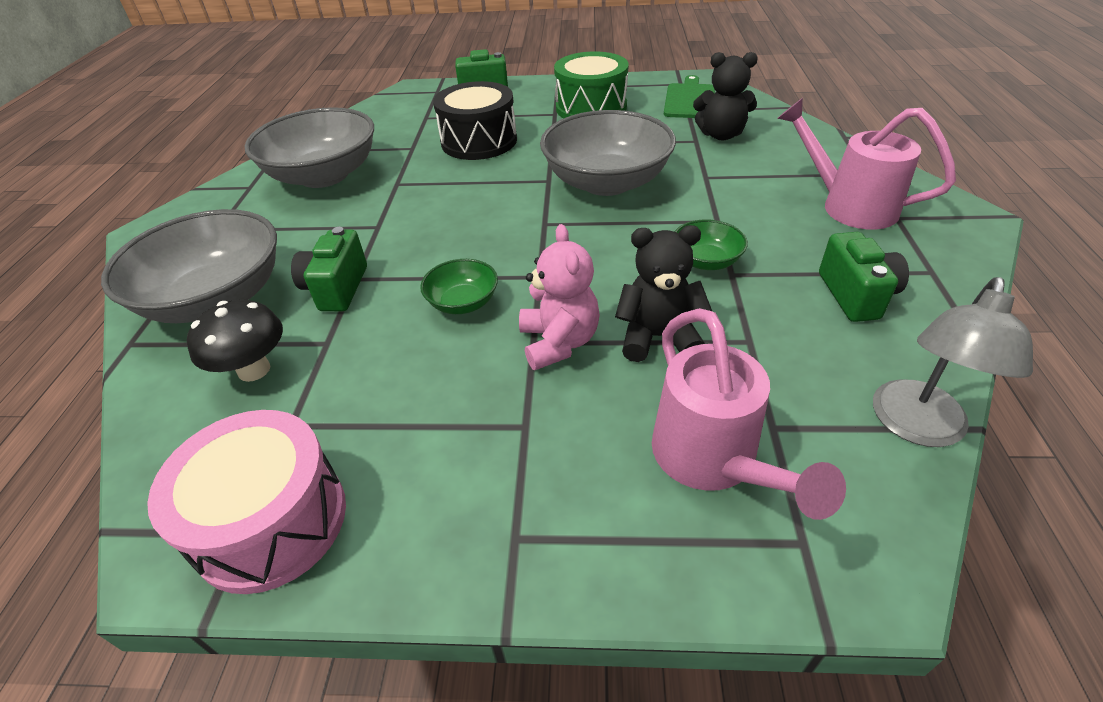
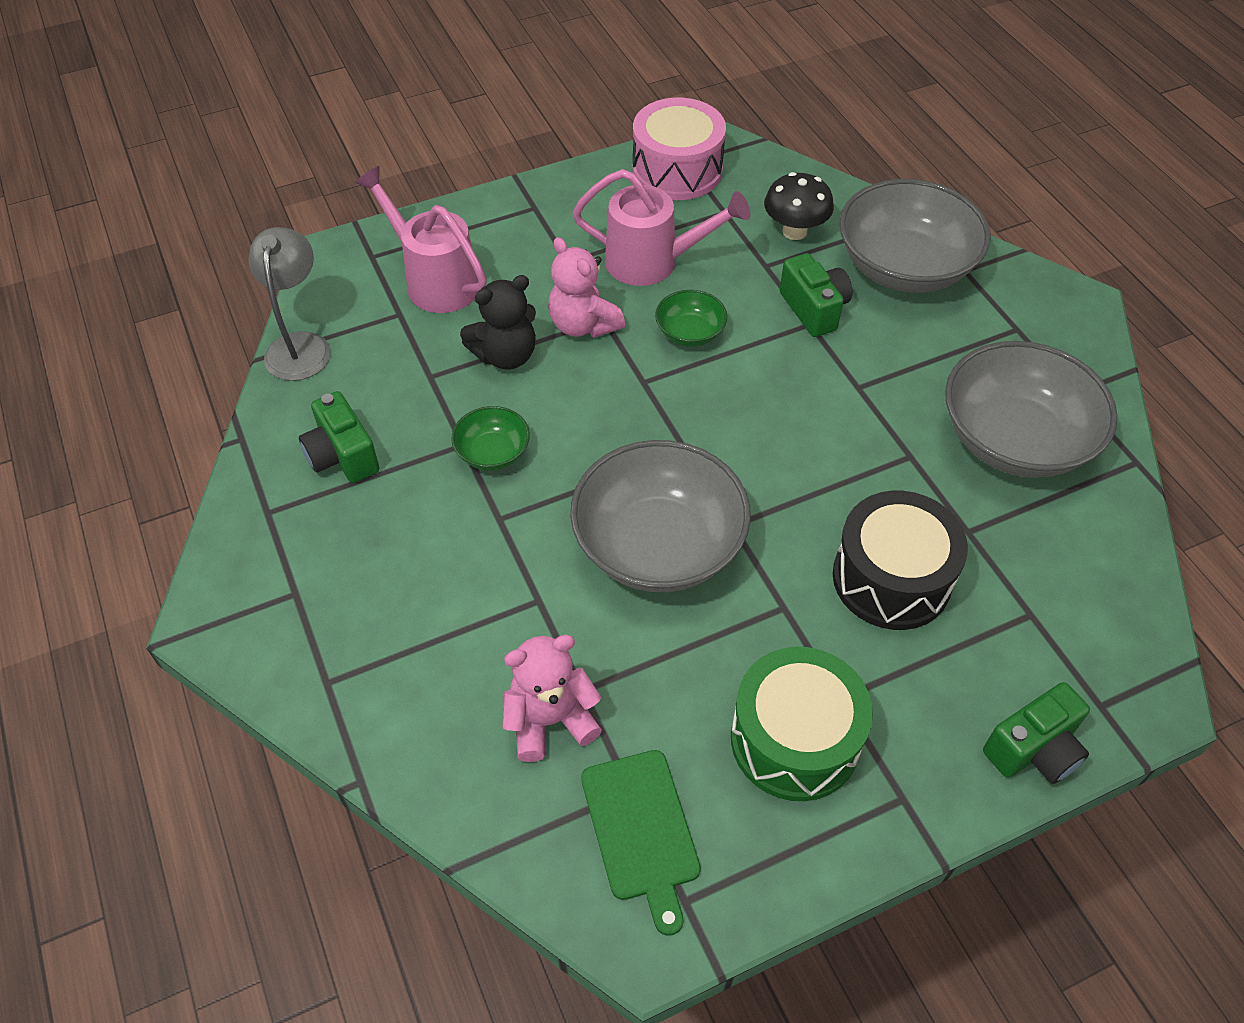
camera: 150 degrees right, 10 degrees up
(721, 135) = (550, 720): black teddy bear -> pink teddy bear
(848, 206) = (351, 597): pink watering can -> pink watering can (652, 262)

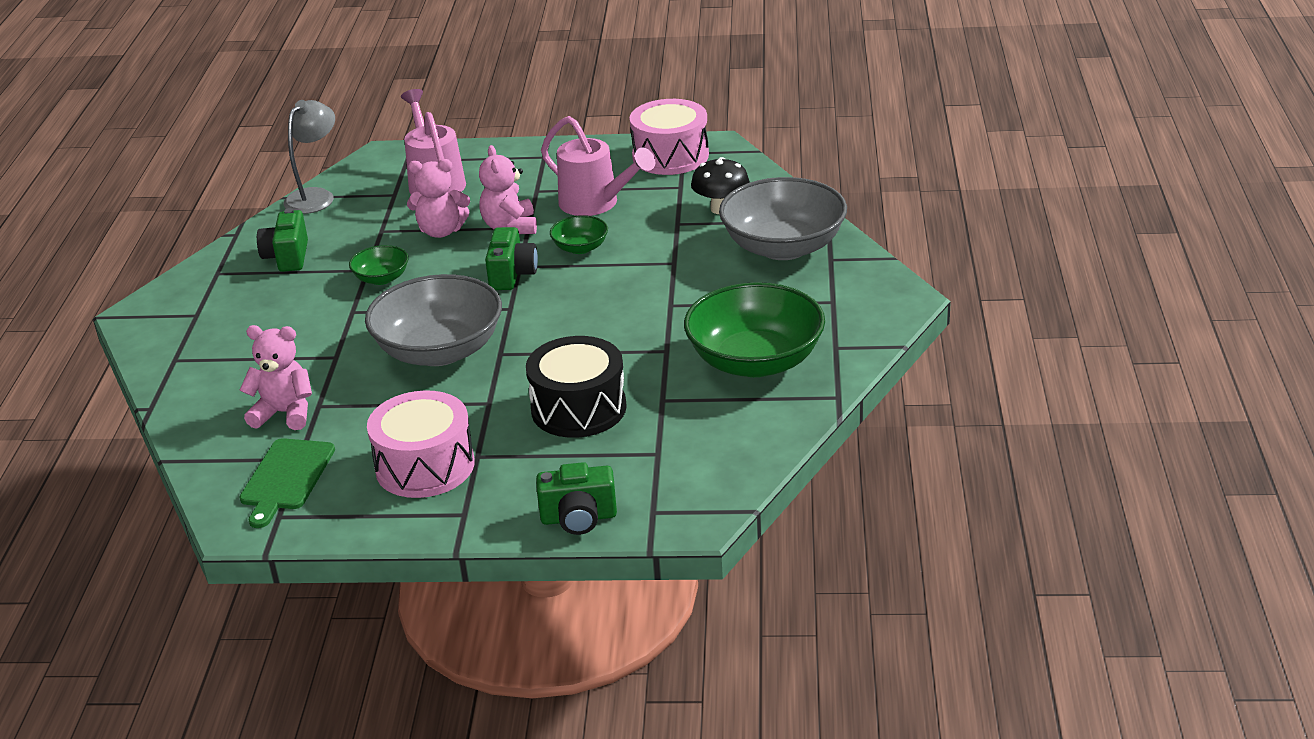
camera: 30 degrees right, 20 degrees down
(506, 355) = (441, 231): black teddy bear -> pink teddy bear
(794, 739) = (425, 466): green drum -> pink drum
(814, 309) = (686, 255): green camera -> green camera (512, 275)
(1014, 440) = (755, 361): grey bowl -> green bowl

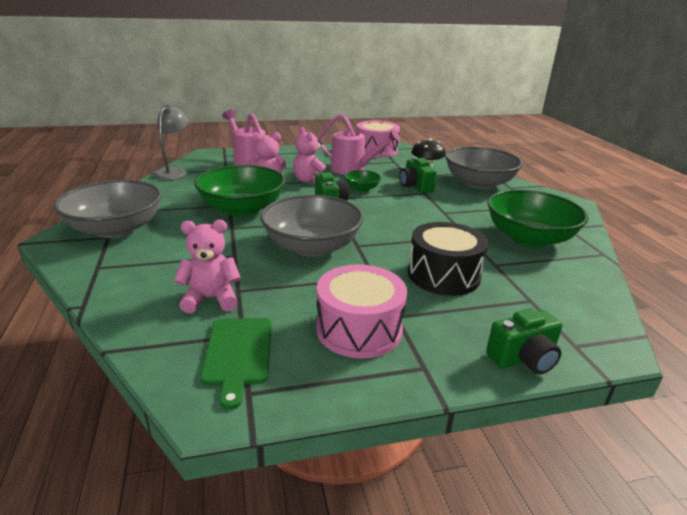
camera: 20 degrees left, 5 degrees down
(208, 303) = (116, 229): none -> grey bowl
(287, 257) = (168, 201): green camera -> green camera (415, 186)
(381, 278) = (242, 209): green bowl -> green bowl, size x2.13

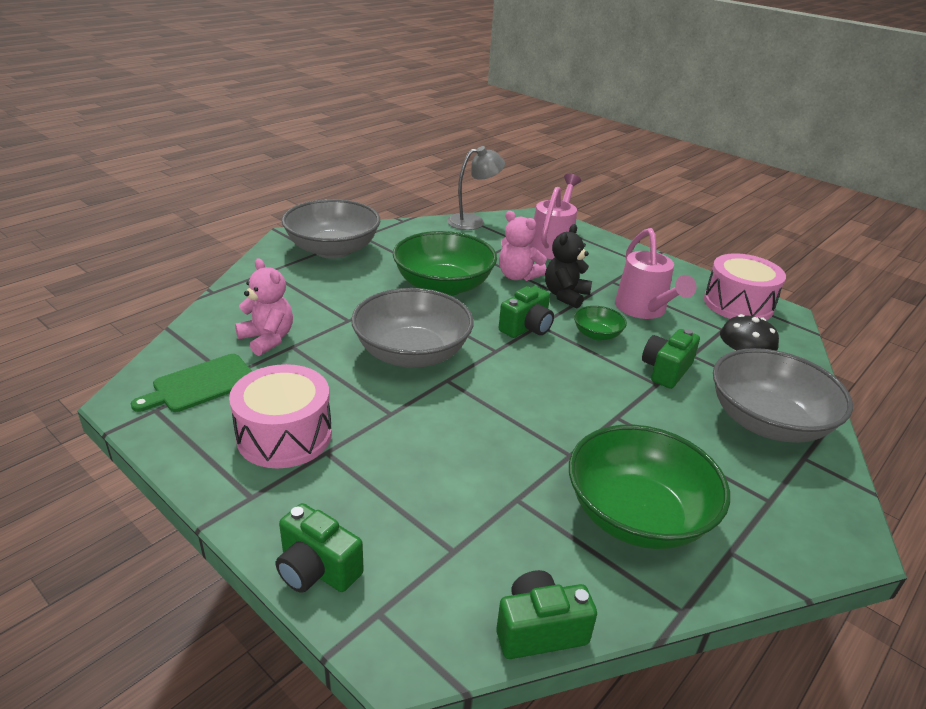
camera: 55 degrees right, 5 degrees up
(310, 181) = (565, 295): pink teddy bear -> black teddy bear
(443, 275) = (444, 461): black drum -> none
(605, 296) = (539, 630): none -> green camera

